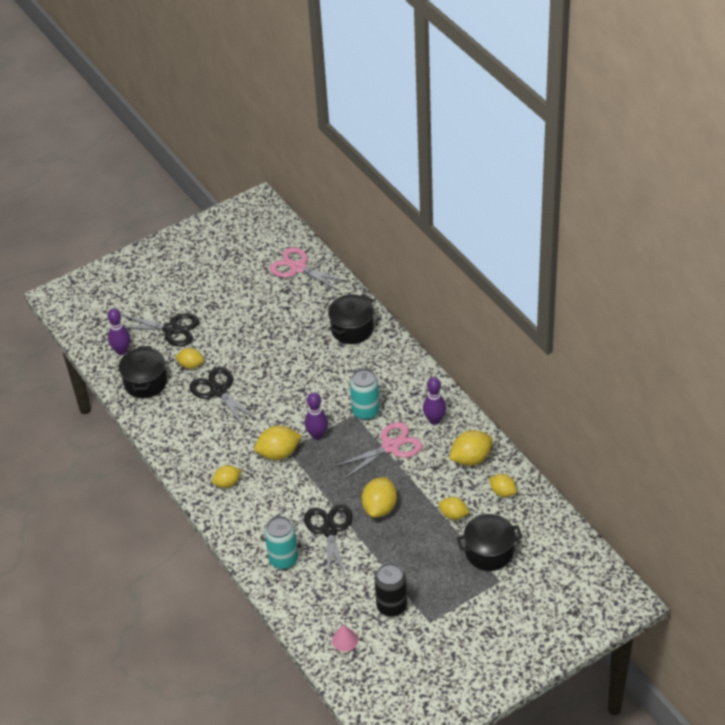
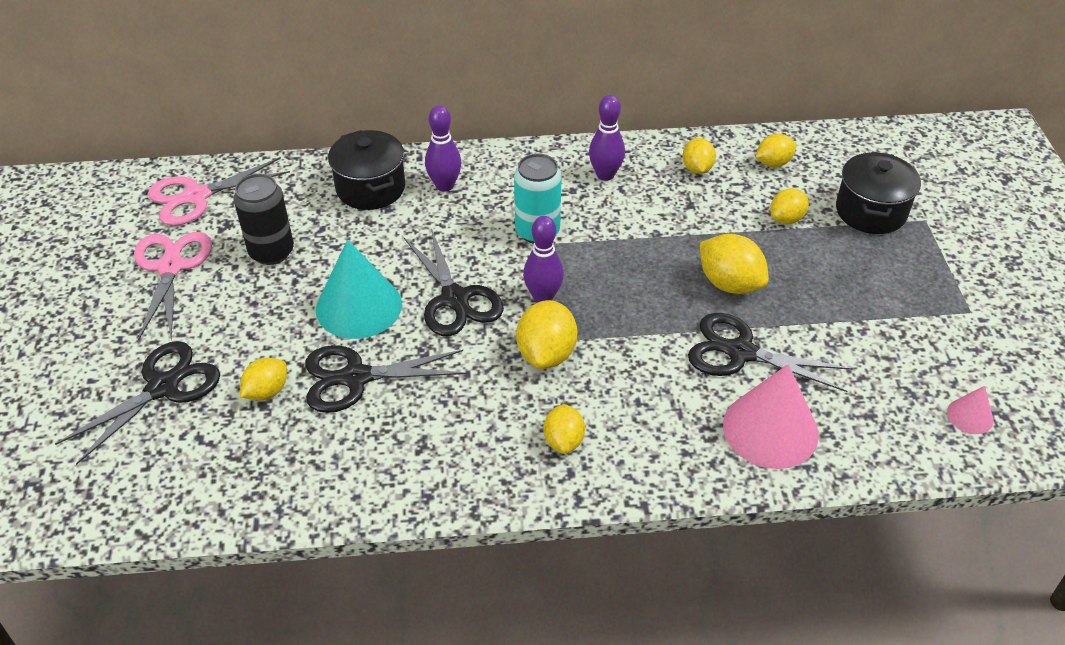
camera: 65 degrees left, 0 degrees up
(121, 351) = (141, 476): purple bowling pin -> purple bowling pin (444, 185)
(145, 383) = (248, 469): black pot -> none
(264, 369) = (358, 306): none -> turquoise cone
(283, 559) = (770, 429): turquoise can -> pink cone
(293, 402) = (455, 299): none -> black scissors
(390, 447) = (622, 231): pink scissors -> pink scissors (170, 267)
(391, 606) = (925, 340): black can -> black can (271, 252)
(471, 458) = (697, 168): yellow lemon -> yellow lemon, size x0.64

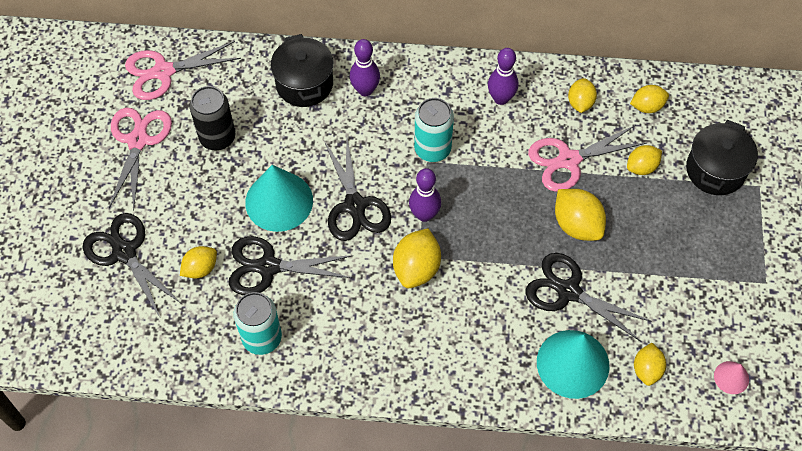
camera: 10 degrees right, 15 degrees up
(162, 387) = (124, 252): black scissors -> black scissors turned 90 degrees counterclockwise
(360, 458) = (262, 338): none -> turquoise can
(563, 440) = (414, 347): yellow lemon -> yellow lemon (647, 369)
(700, 222) = (568, 160): none -> pink scissors
(770, 429) = (573, 363): pink cone -> turquoise cone

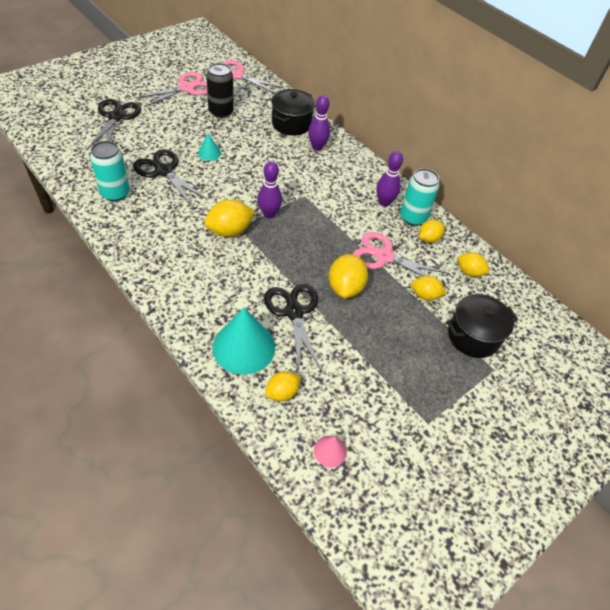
camera: 40 degrees right, 10 degrees down
(200, 268) = (135, 147): yellow lemon -> none
(279, 201) = (209, 153): turquoise cone -> turquoise cone, size x0.48
(355, 205) = (241, 183): black scissors -> none
(432, 149) = (315, 193): turquoise can -> turquoise can (413, 217)

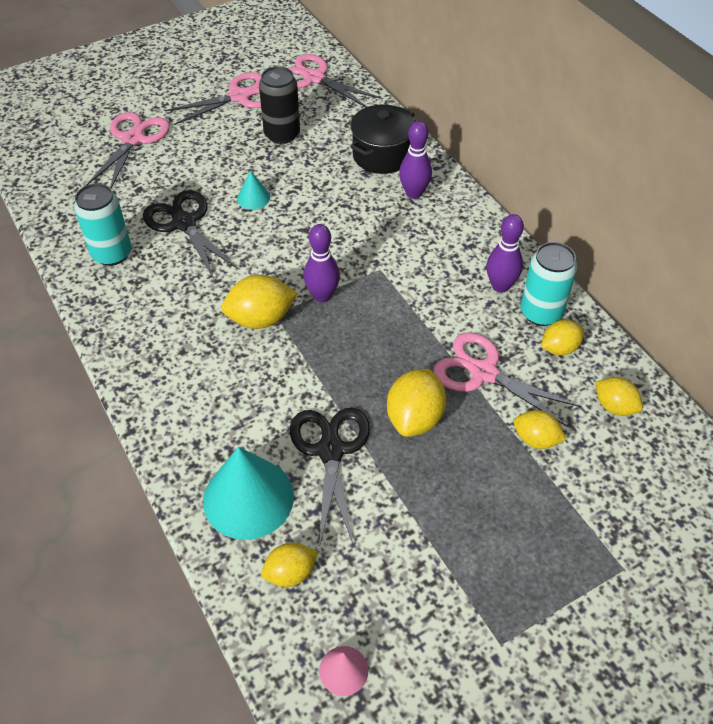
camera: 15 degrees right, 0 degrees up
(116, 117) = (133, 139): black scissors -> pink scissors
(473, 336) = (600, 512): black pot -> none

